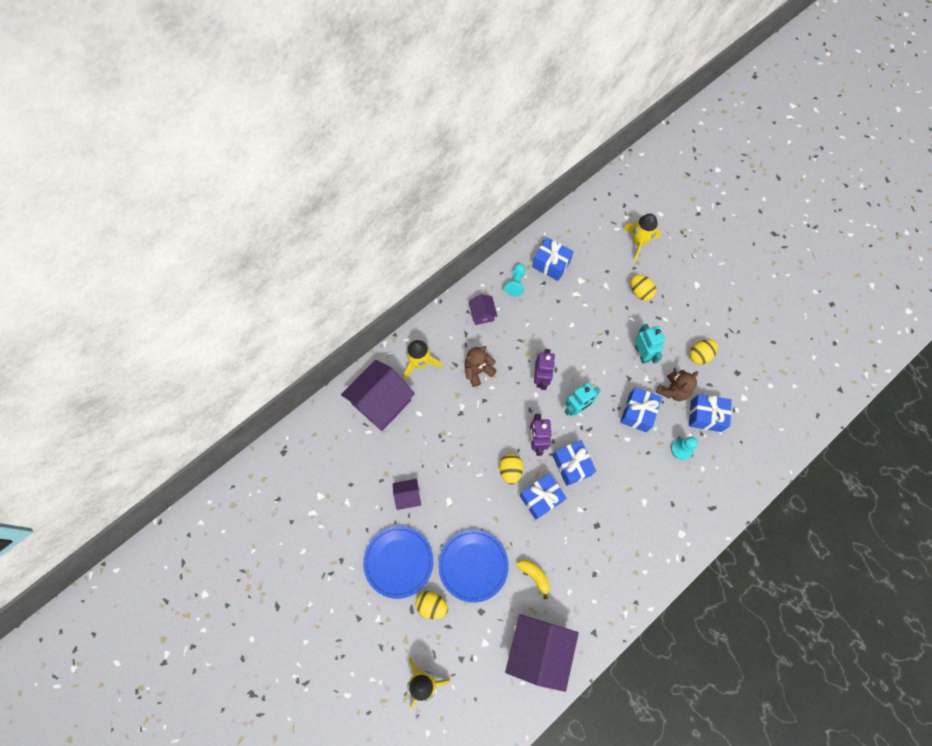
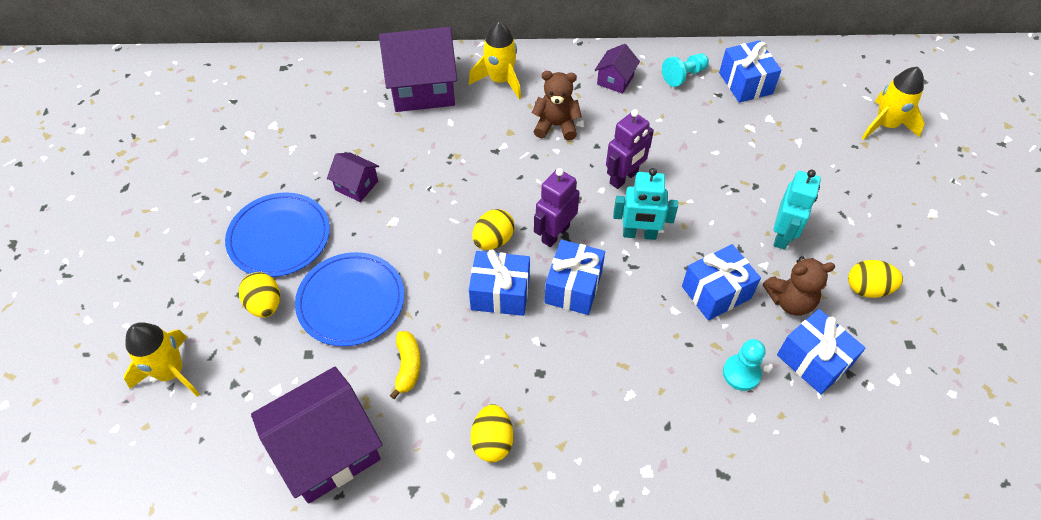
camera: 40 degrees right, 15 degrees down
(640, 292) = (840, 173): yellow egg -> yellow egg (492, 441)

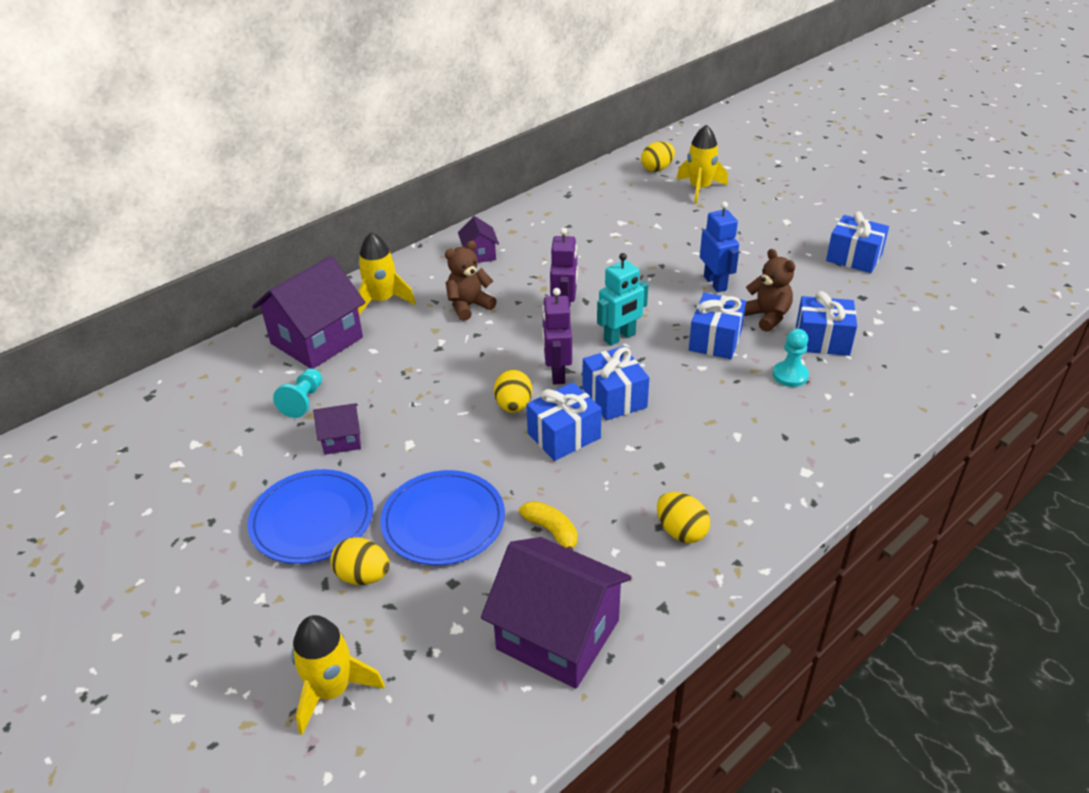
camera: 40 degrees left, 15 degrees down
(327, 449) = (558, 634): purple house -> purple house turned 75 degrees counterclockwise
(684, 76) = (529, 227): turquoise pawn -> turquoise pawn (303, 401)
(745, 83) = (579, 210): blue gift -> blue gift (854, 257)
(782, 235) = (715, 283): turquoise robot -> blue robot
(790, 301) = (767, 316): brown teddy bear -> brown teddy bear turned 75 degrees counterclockwise
(867, 289) = (802, 282): yellow egg -> yellow egg (657, 169)

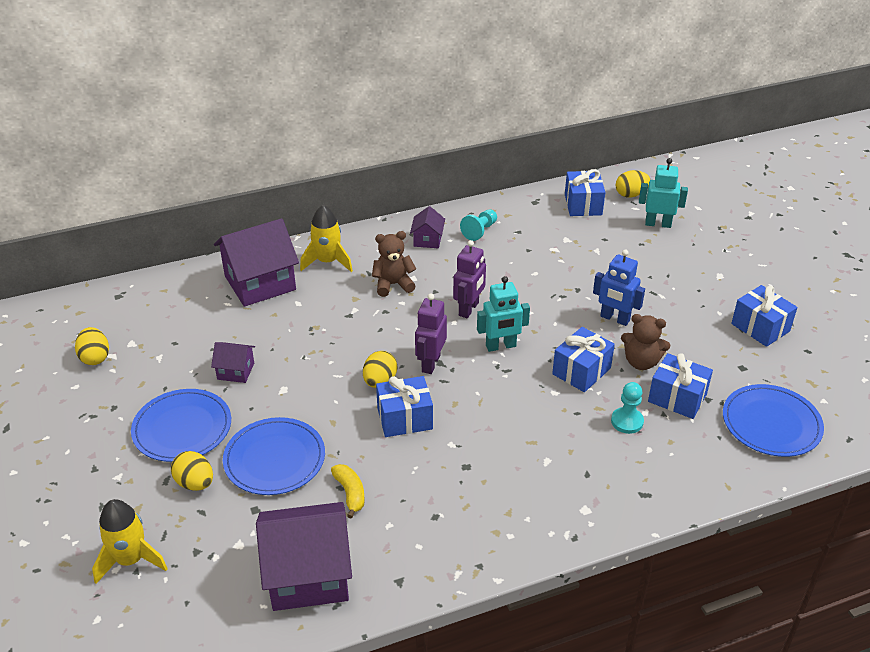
camera: 20 degrees right, 0 degrees up
(303, 401) = (224, 331): turquoise pawn -> turquoise pawn (480, 231)
(558, 634) = (308, 575): purple house -> purple house turned 60 degrees counterclockwise
(614, 397) = (464, 398): blue gift -> blue gift (583, 205)
(681, 531) = (450, 526): yellow egg -> yellow egg (95, 357)
(699, 189) = (658, 224): yellow rocket -> turquoise robot
(715, 283) = (614, 319): blue robot -> blue robot turned 120 degrees clockwise
(767, 316) = (641, 362): brown teddy bear -> brown teddy bear turned 120 degrees clockwise
(922, 340) = (771, 423): none -> blue plate

